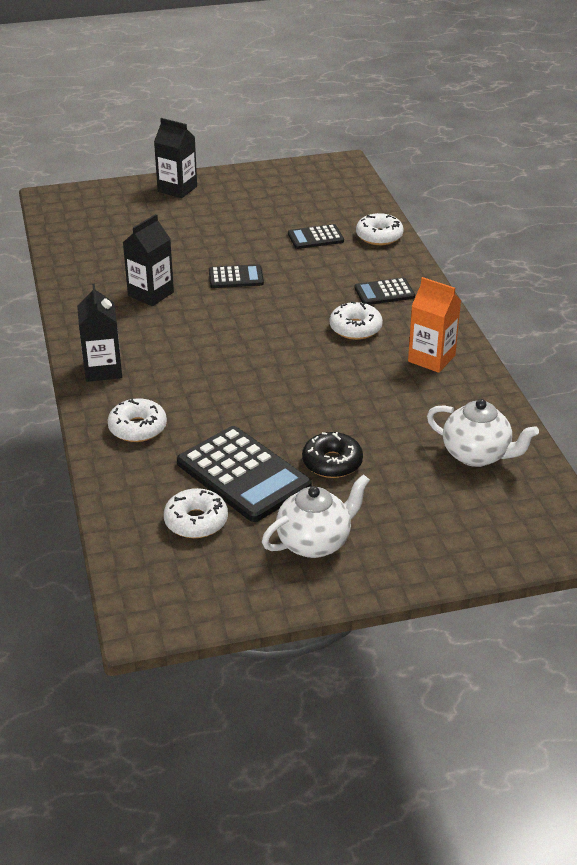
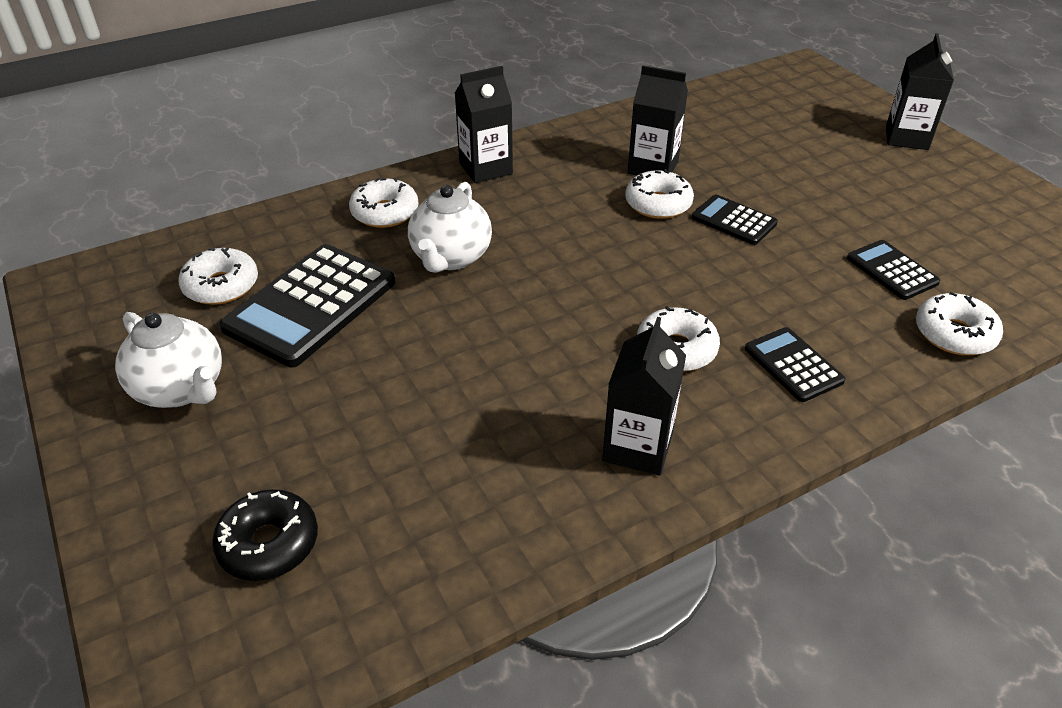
camera: 75 degrees right, 5 degrees up
(199, 302) = (658, 204): none -> white donut
(236, 277) = (733, 221): black calculator -> black calculator turned 150 degrees clockwise
(332, 463) = (347, 378): black donut -> black donut (269, 544)
(431, 358) = (637, 447): orange carton -> black carton
(477, 455) = (394, 540): white teapot -> white teapot (451, 258)

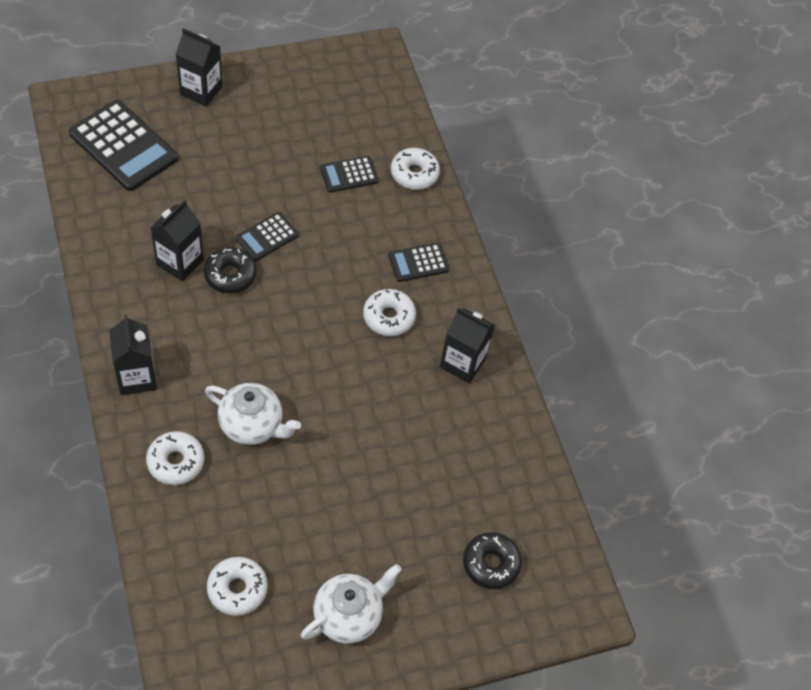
camera: 85 degrees left, 15 degrees up
(311, 305) = (281, 526): black calculator -> black calculator (124, 146)
(658, 204) = (230, 275): white donut -> black donut

